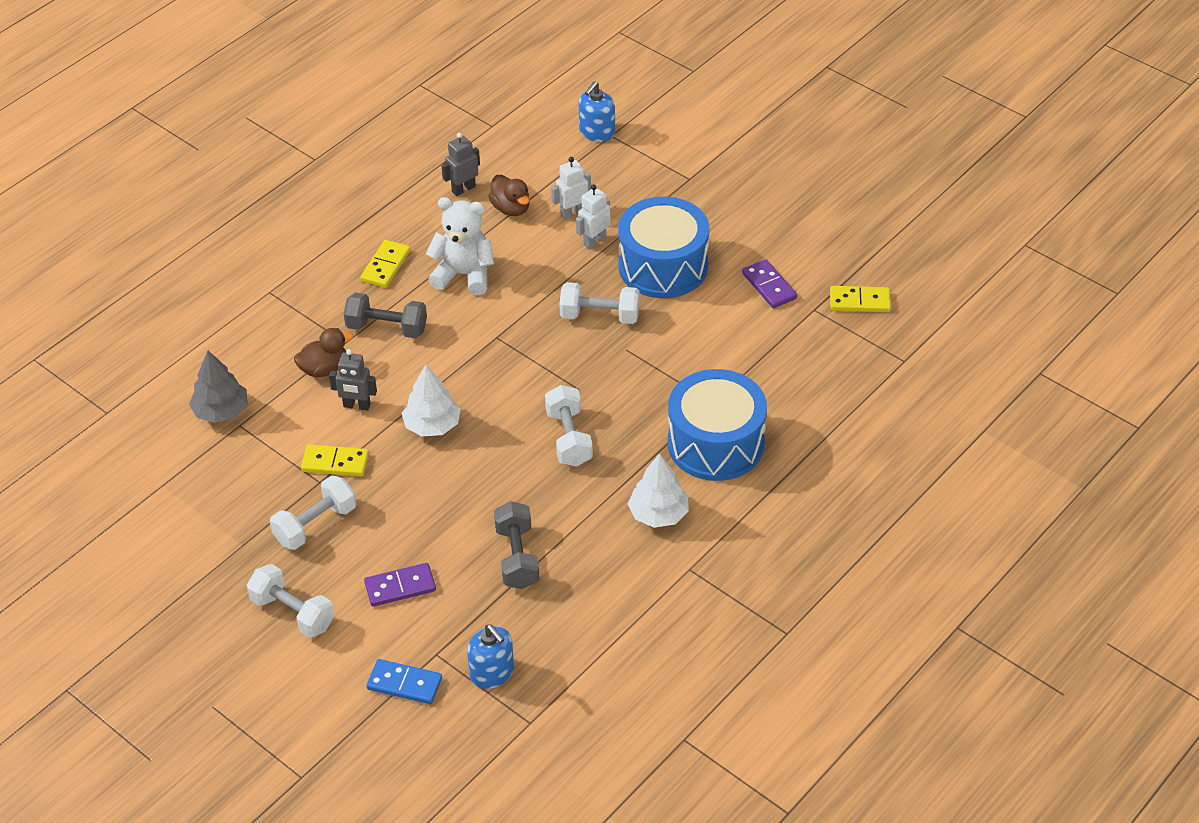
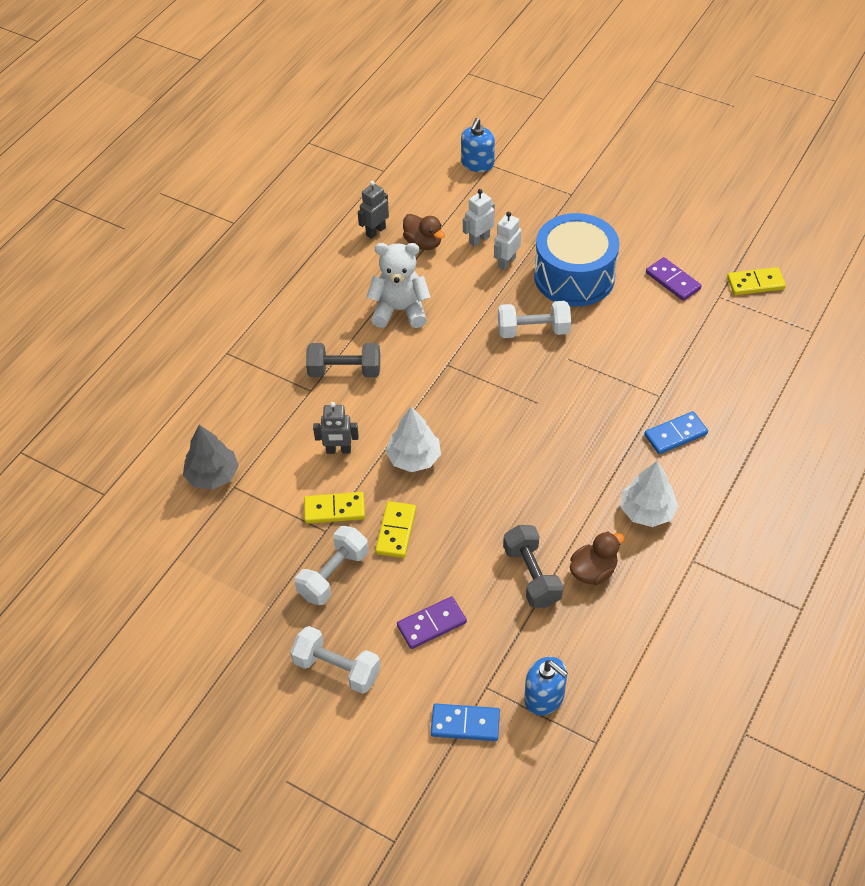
camera: 10 degrees left, 5 degrees up
(324, 369) = (298, 419): brown duck -> brown duck (593, 571)
(385, 266) = (326, 312): yellow domino -> yellow domino (396, 531)
(569, 438) = (542, 451): white dumbbell -> none
(716, 443) = (675, 435): blue drum -> blue domino

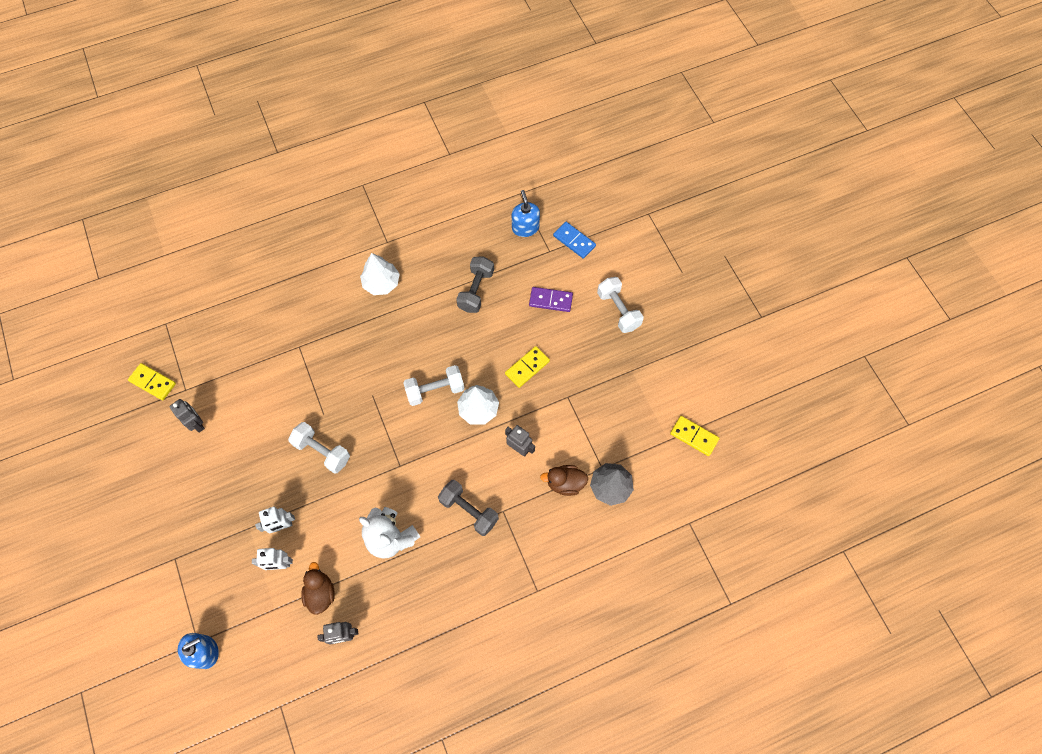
camera: 145 degrees left, 15 degrees up
(333, 575) = (582, 365): white dumbbell -> white dumbbell (435, 390)
(334, 510) = (552, 407): yellow domino -> yellow domino (694, 436)
(574, 276) = (252, 477): blue drum -> none
(593, 571) = (442, 271): brown duck -> brown duck (565, 483)
(673, 281) = (197, 423): purple domino -> grey robot
(675, 435) = (318, 315): blue domino -> none

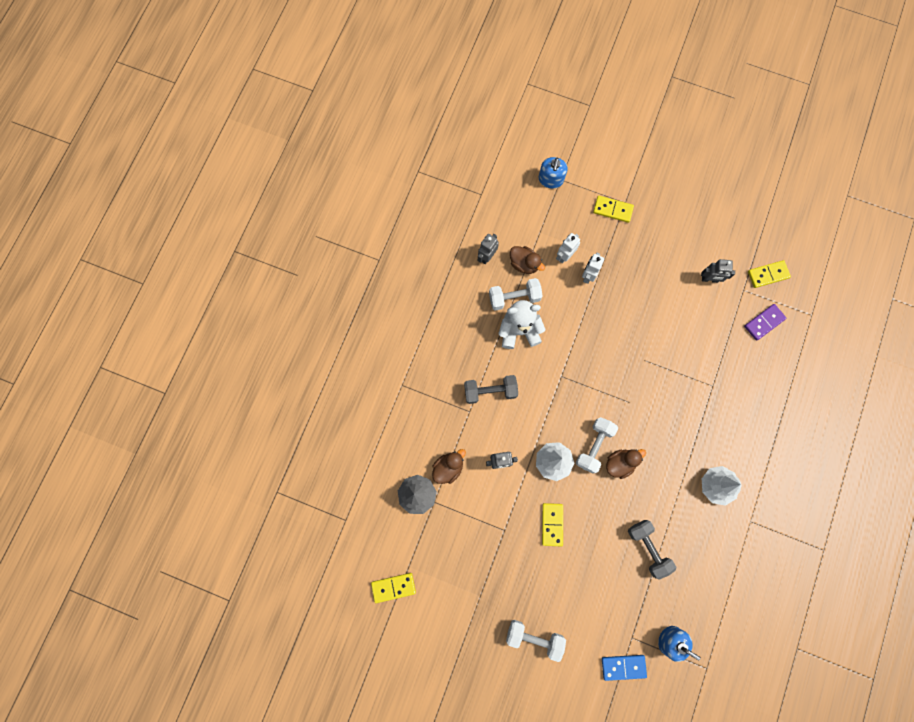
camera: 135 degrees right, 10 degrees up
(192, 563) = (613, 210): none -> yellow domino
(322, 451) = (617, 338): white dumbbell -> white dumbbell (514, 298)
(430, 360) = (620, 463): none -> brown duck
(550, 300) = (589, 595): purple domino -> purple domino (764, 322)

